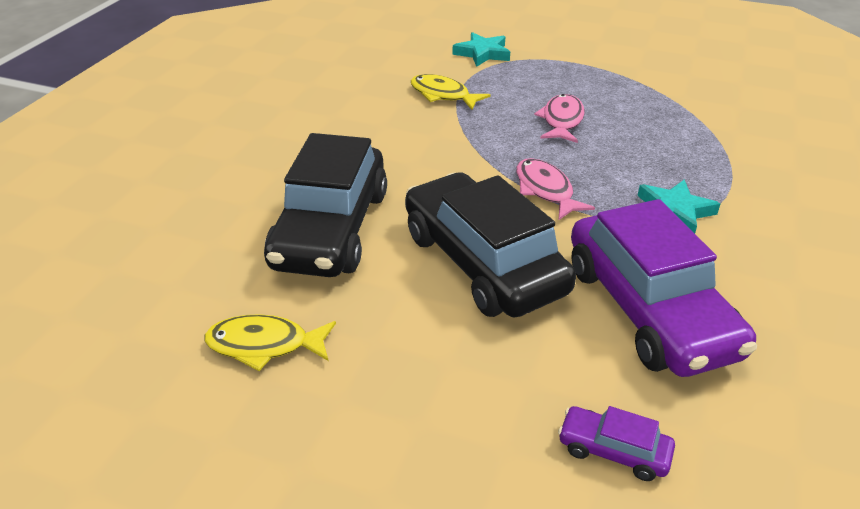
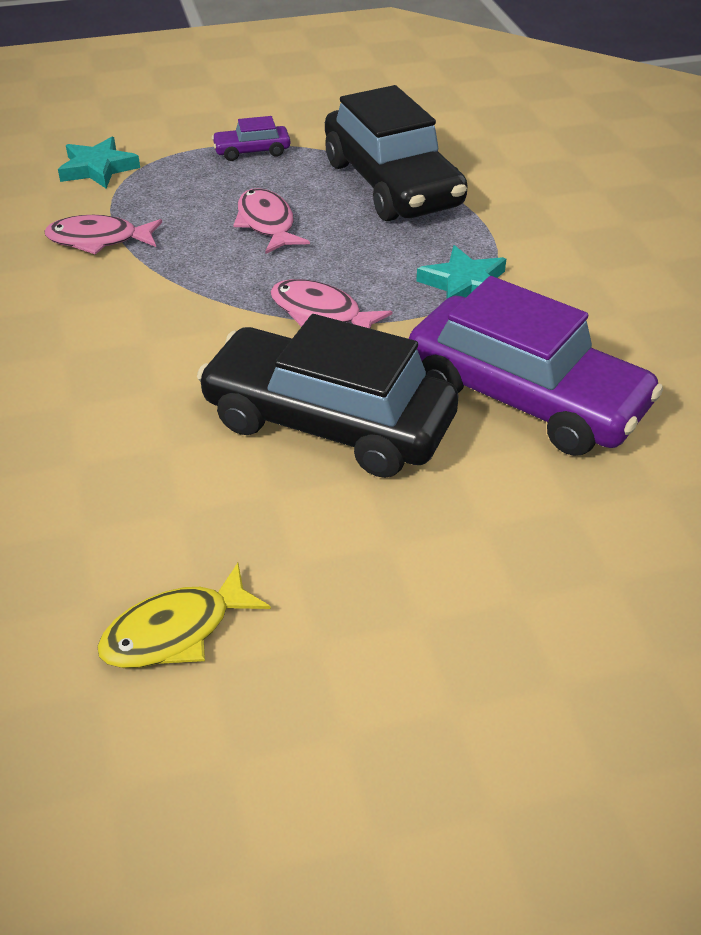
camera: 35 degrees left, 5 degrees up
(330, 229) = (119, 461): black car -> black car (391, 184)
(443, 95) = (99, 240): yellow fish -> pink fish
(613, 450) = (606, 547): purple car -> purple car (252, 151)

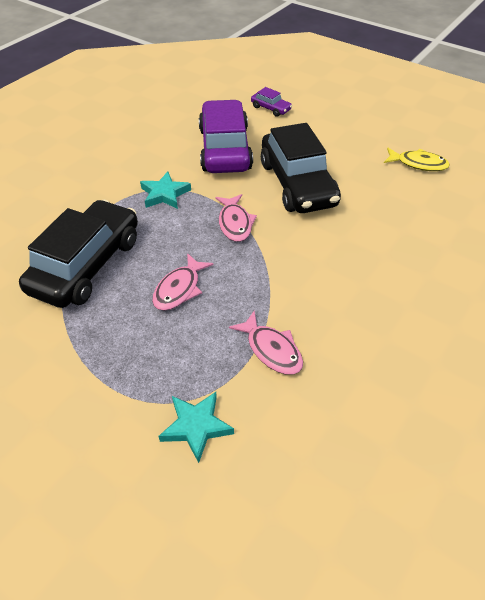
camera: 130 degrees left, 5 degrees up
(252, 151) = (96, 355): purple car -> purple car (270, 108)

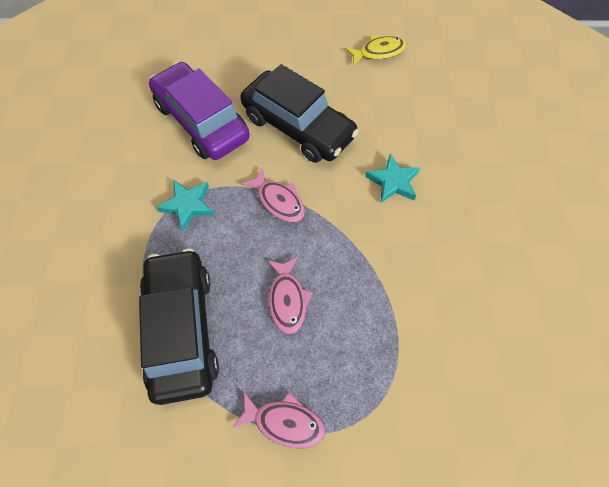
camera: 35 degrees left, 15 degrees up
(196, 427) = (407, 418): turquoise star -> turquoise star (393, 182)
(270, 108) = (206, 50): purple car -> none
(271, 349) = (406, 308): pink fish -> pink fish (284, 422)

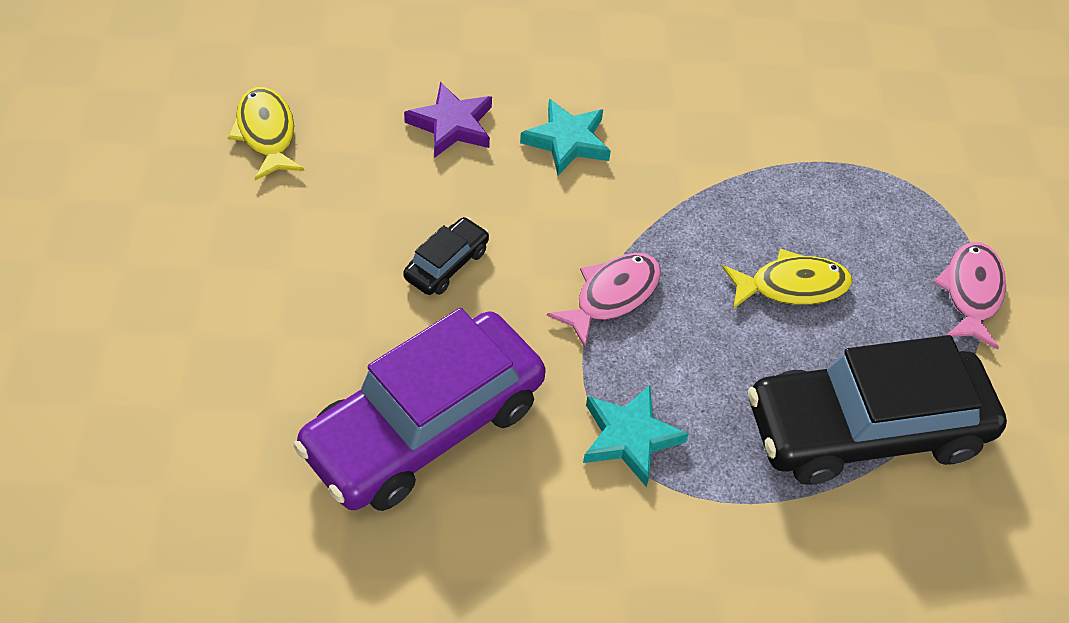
camera: 95 degrees left, 10 degrees down
(287, 299) = (792, 286): pink fish -> yellow fish
(298, 127) = (447, 264): black car -> black car, size x0.42
(397, 126) = (452, 125): none -> purple star

